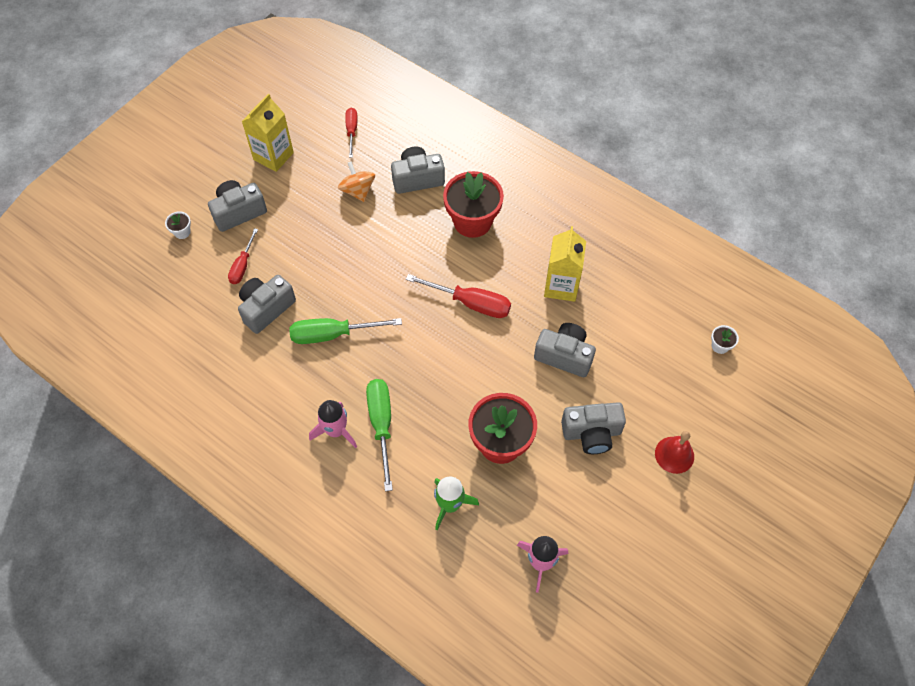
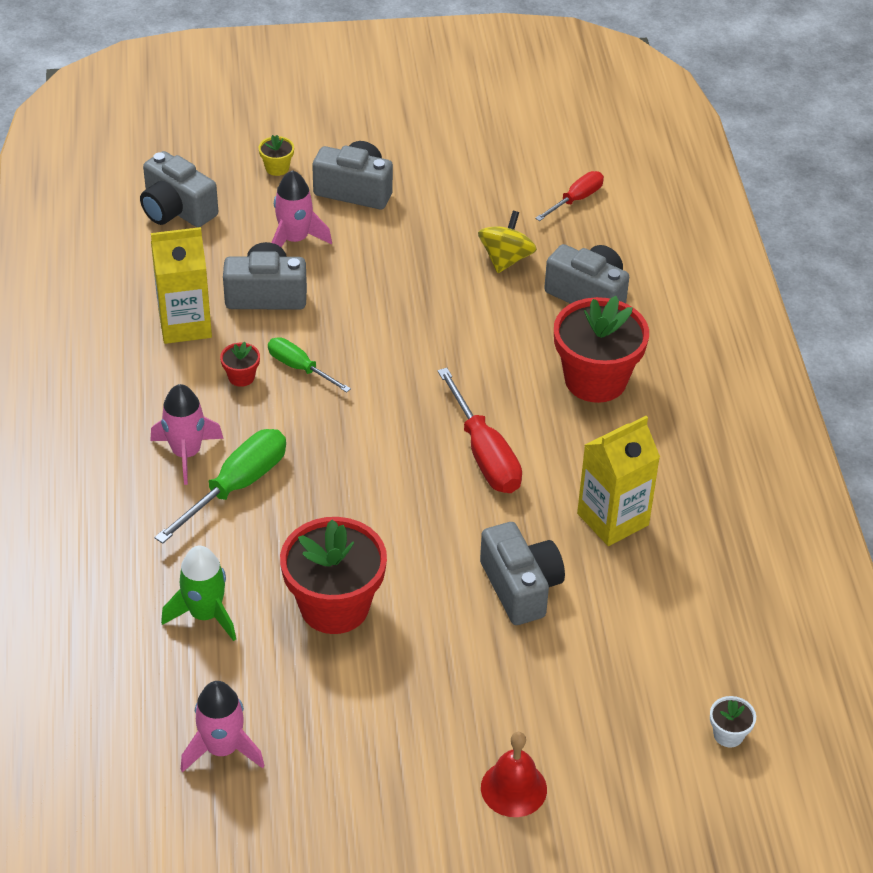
camera: 45 degrees right, 15 degrees down
(182, 232) = (277, 168): white flower pot -> yellow flower pot
(242, 266) = (295, 240): red screwdriver -> pink rocket
(273, 156) = (459, 165): yellow carton -> yellow carton (185, 324)
(310, 365) = (241, 377): none -> red flower pot
(332, 334) = (299, 368): green screwdriver -> green screwdriver, size x0.62
(358, 191) = (506, 259): orange spinning top -> yellow spinning top
(591, 433) = (447, 684): grey camera -> grey camera (176, 210)

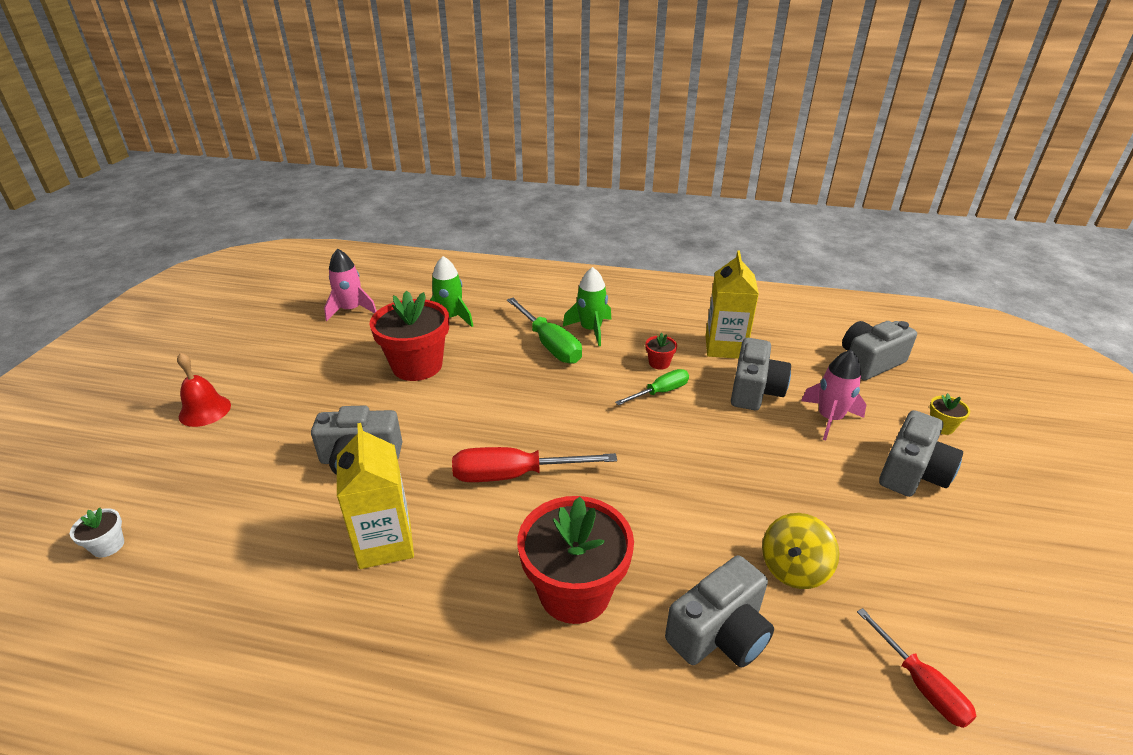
camera: 110 degrees right, 10 degrees down
(186, 454) = (590, 330): pink rocket -> green rocket
(506, 259) = (793, 568): yellow spinning top -> yellow spinning top turned 90 degrees clockwise

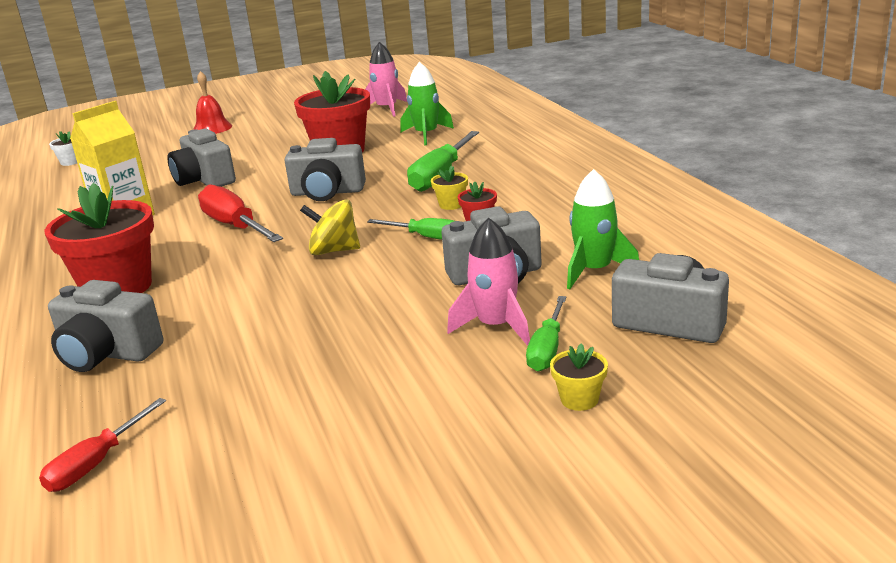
camera: 60 degrees right, 10 degrees down
(590, 330) = (493, 180): green rocket -> green rocket (594, 271)
(613, 361) = (451, 205): none -> yellow flower pot
(725, 347) = (563, 239): yellow carton -> none
(793, 568) = (213, 366): yellow spinning top -> yellow spinning top (334, 251)
(874, 413) = (547, 349): none -> green screwdriver
(912, 472) = (446, 398): grey camera -> grey camera (327, 192)

